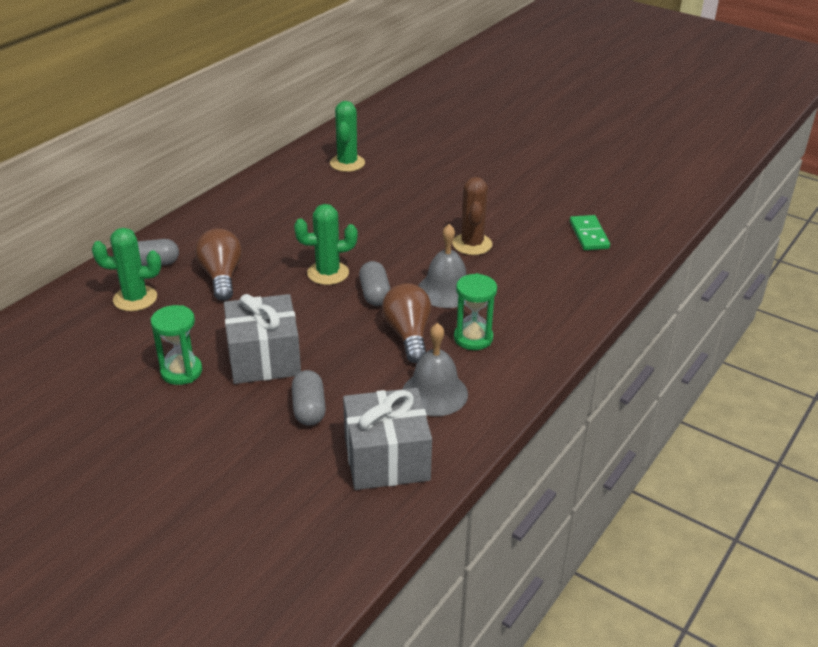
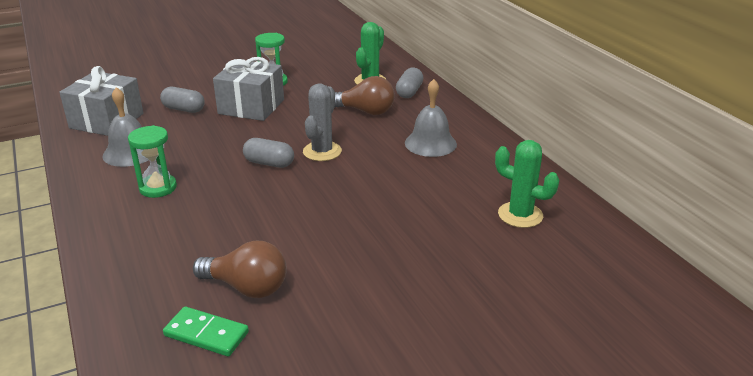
camera: 120 degrees right, 5 degrees down
(328, 273) = (322, 151): green cactus -> grey cactus
(408, 335) = (201, 162): brown light bulb -> brown light bulb (246, 287)
(446, 290) = (232, 197): grey bell -> grey bell (430, 143)
(472, 244) = (283, 238): brown cactus -> none

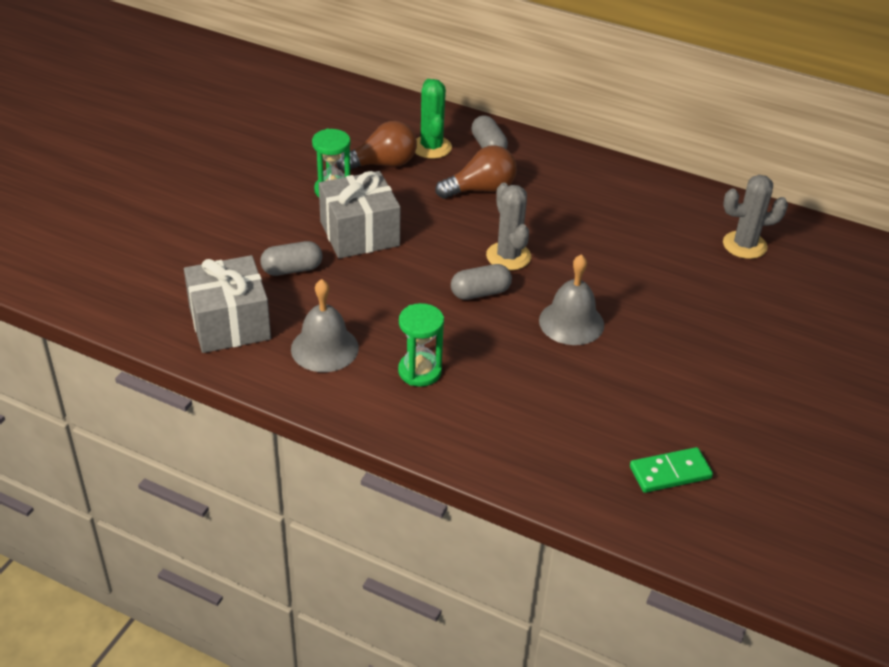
camera: 40 degrees left, 10 degrees up
(246, 287) = (641, 419): brown light bulb -> brown light bulb (382, 164)
(430, 143) = (587, 202): grey bell -> grey bell (571, 322)
(520, 215) = (744, 245): green cactus -> grey cactus

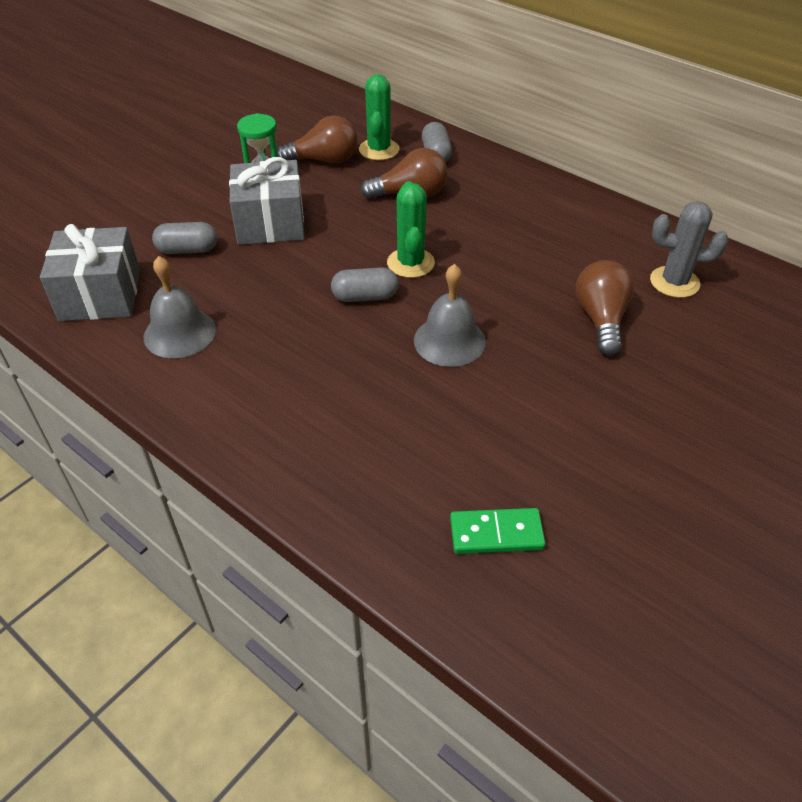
camera: 15 degrees right, 5 degrees up
(419, 371) = (264, 371): green hourglass -> none
(508, 256) = (410, 263): grey cactus -> green cactus
(693, 286) = (601, 319): none -> brown light bulb

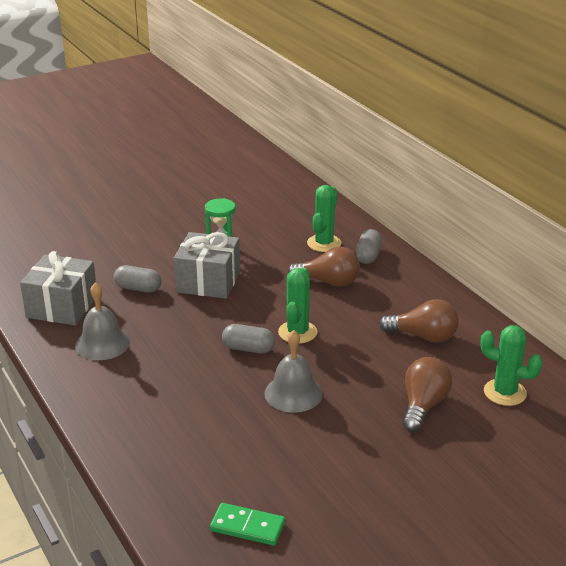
camera: 20 degrees right, 15 degrees down
(324, 160) = (275, 243): brown light bulb -> brown light bulb (423, 336)
(674, 282) = (505, 392): grey cactus -> green cactus

